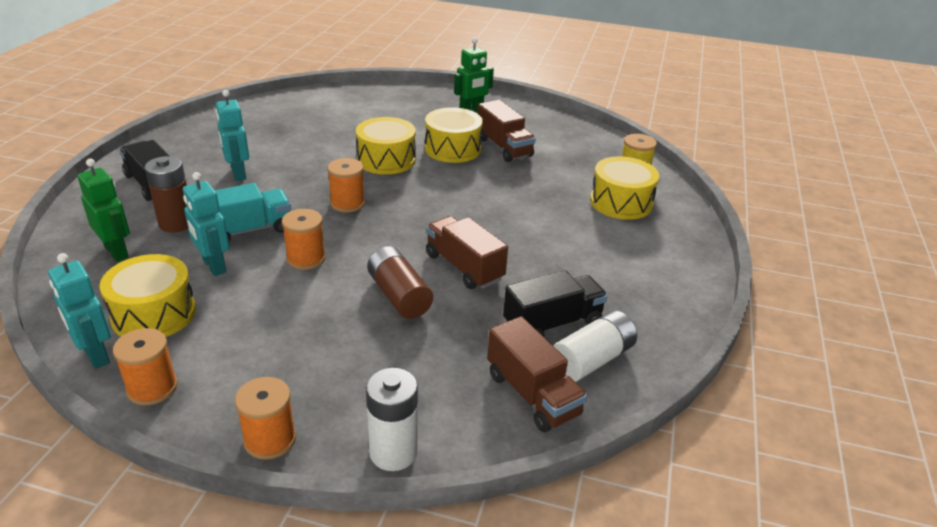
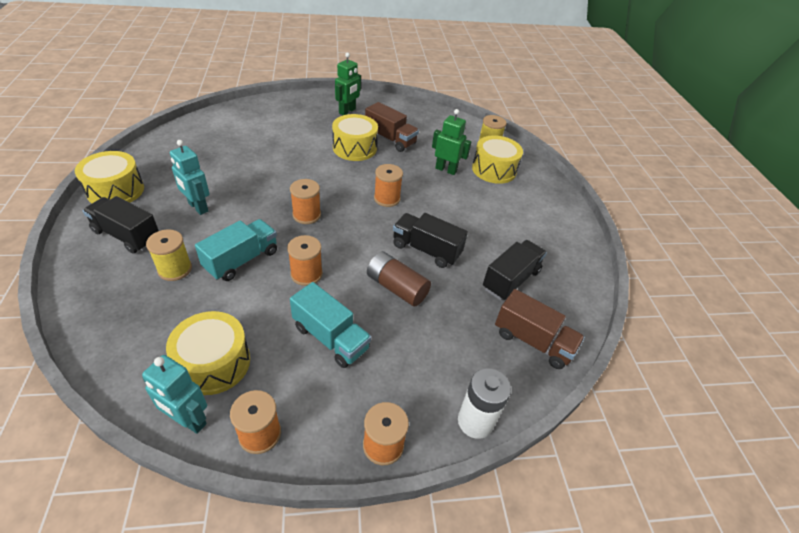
camera: 25 degrees left, 10 degrees up
(117, 252) = (138, 312): green robot -> green robot (446, 170)
(176, 223) = (175, 269): brown battery -> yellow spool
(213, 266) = (235, 302): turquoise robot -> none
(288, 324) = (330, 338): none -> turquoise truck
(386, 160) = (311, 168): yellow drum -> yellow drum (116, 190)
(454, 206) = (387, 198): none -> orange spool
(464, 267) = (426, 250): brown truck -> black truck
(592, 360) = (551, 301): white battery -> none

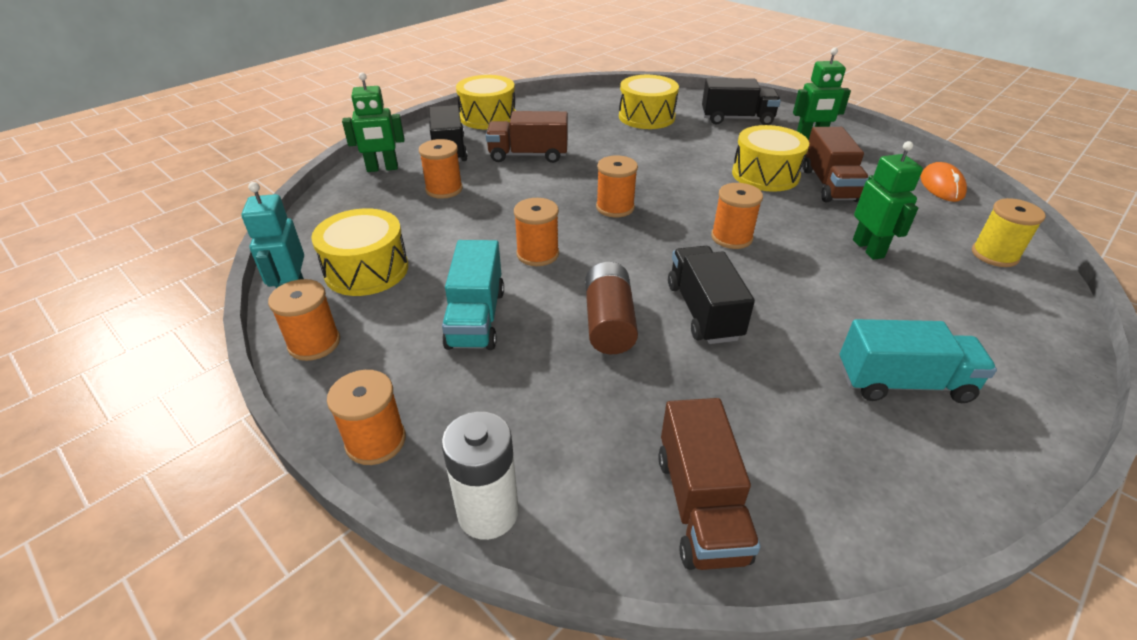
camera: 55 degrees right, 5 degrees down
(92, 283) = (382, 168): none -> green robot
(175, 269) = (444, 189): yellow spool -> orange spool
(198, 207) = (528, 155): turquoise robot -> brown truck
(242, 260) = (501, 211): turquoise truck -> turquoise truck (903, 383)
(433, 115) = (941, 186): none -> orange mouse
(494, 170) = (959, 285): yellow drum -> yellow drum (646, 117)
(511, 280) = (779, 417): black truck -> black truck (737, 119)

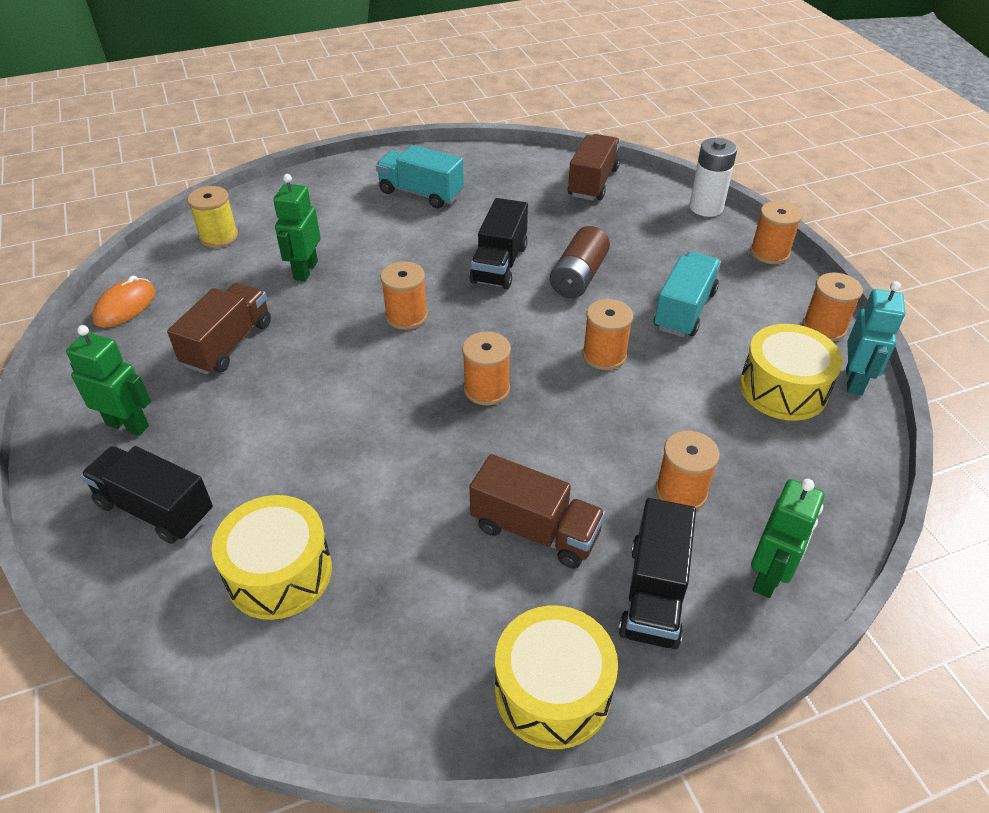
camera: 155 degrees left, 5 degrees up
(382, 168) = (768, 577): green robot -> green robot turned 105 degrees clockwise
(765, 175) = (272, 382): yellow drum -> none

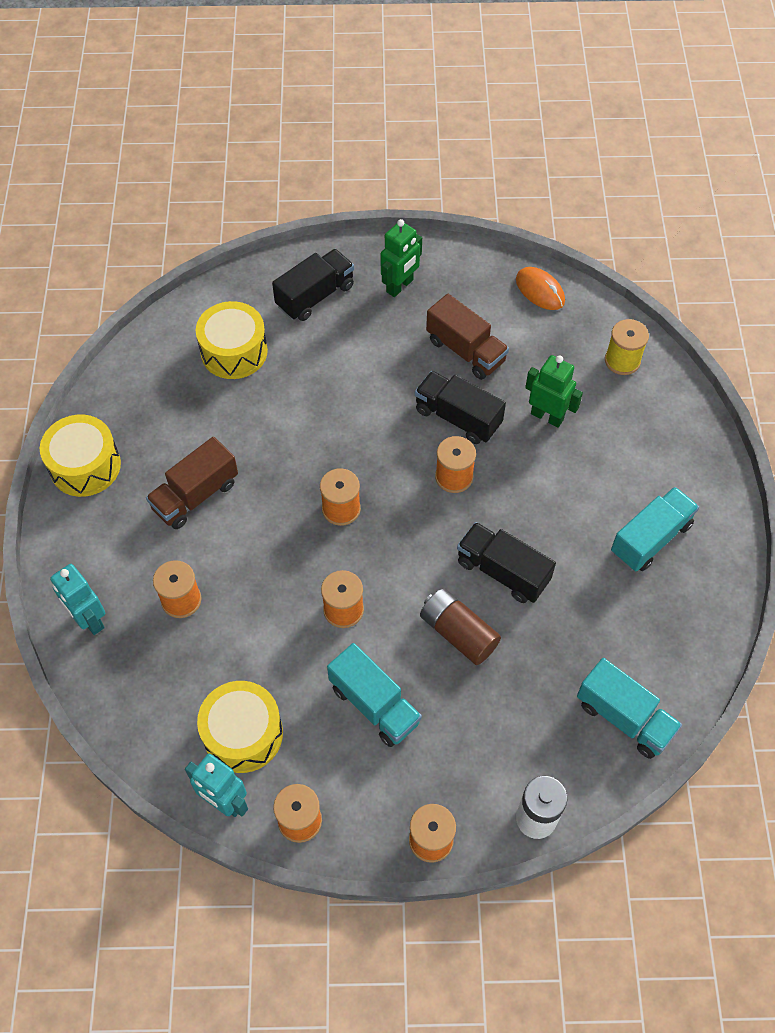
camera: 110 degrees right, 15 degrees up
(593, 182) = (624, 717): brown truck -> turquoise truck
(654, 593) = (114, 545): black truck -> black truck (458, 417)
(768, 577) = (89, 620): green robot -> turquoise robot

